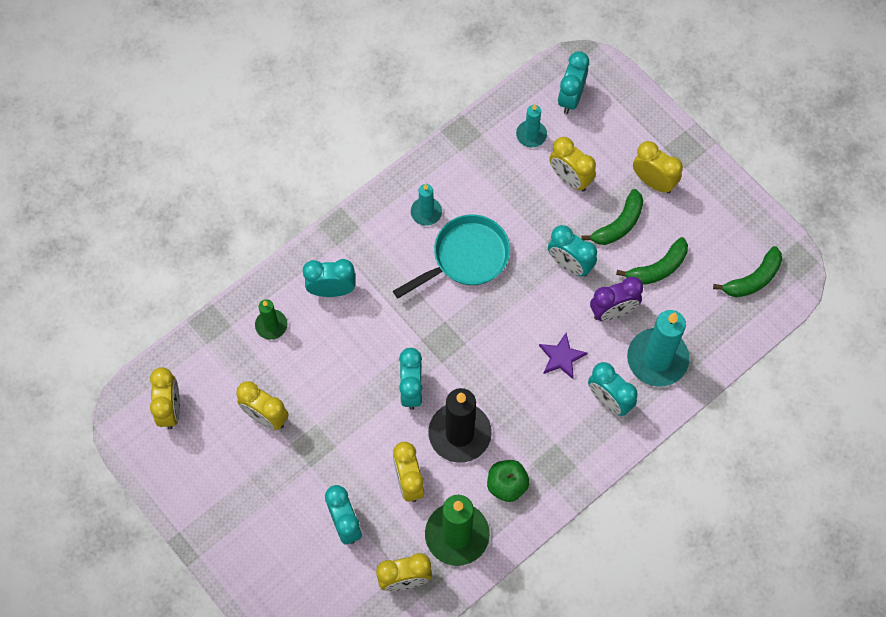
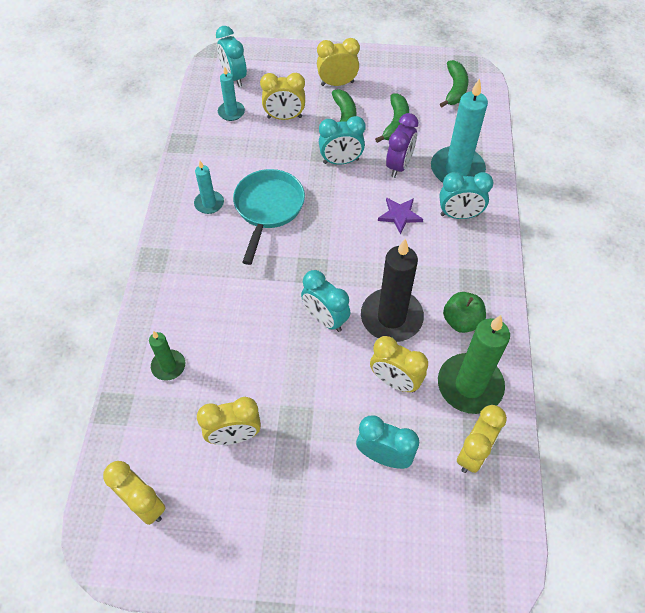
camera: 45 degrees left, 10 degrees down
(331, 290) = (192, 303): turquoise clock -> none

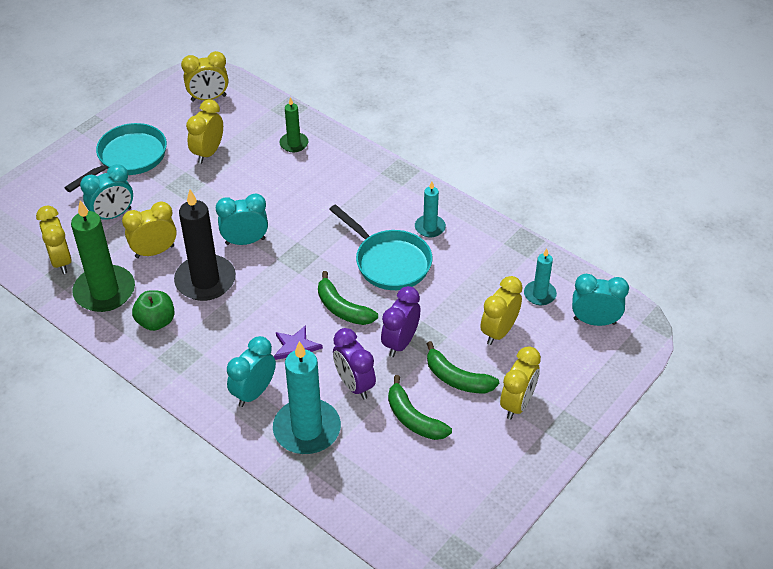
camera: 125 degrees right, 10 degrees down
(297, 511) = (128, 158): none -> turquoise pan
(341, 161) = (400, 343): turquoise clock -> purple clock
(455, 89) = (421, 511): green banana -> green banana (342, 308)

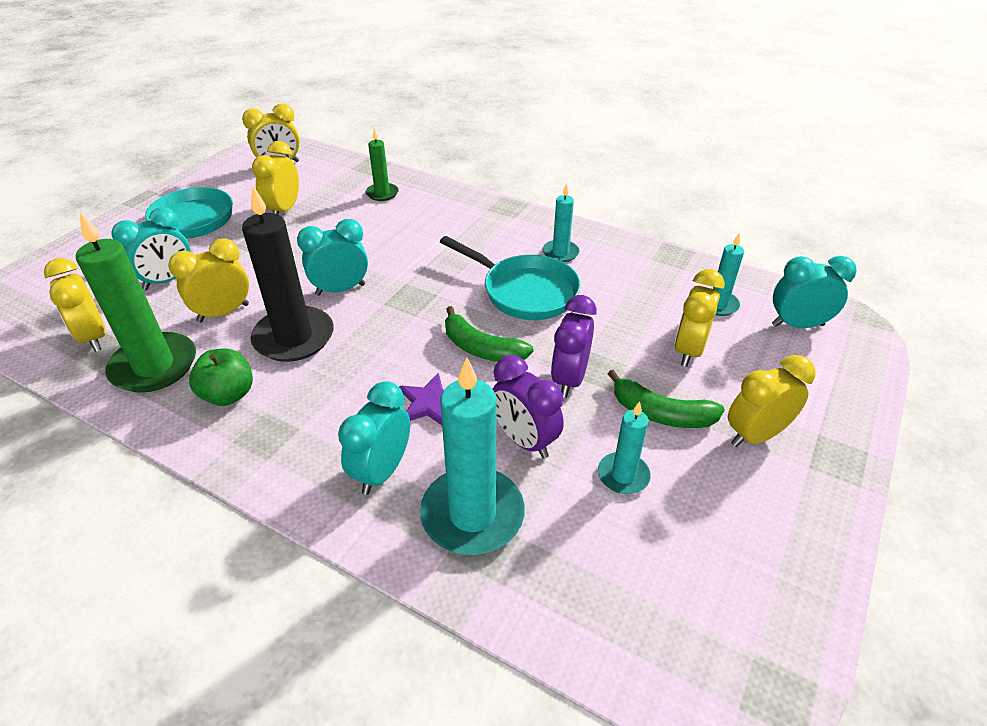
camera: 10 degrees left, 5 degrees down
(413, 418) = (623, 475): green banana -> turquoise candle
(517, 404) = (755, 435): yellow clock -> yellow clock turned 135 degrees counterclockwise

